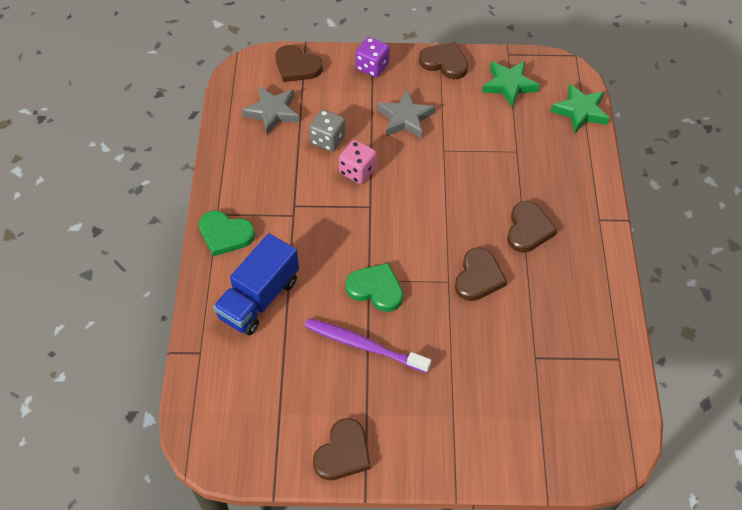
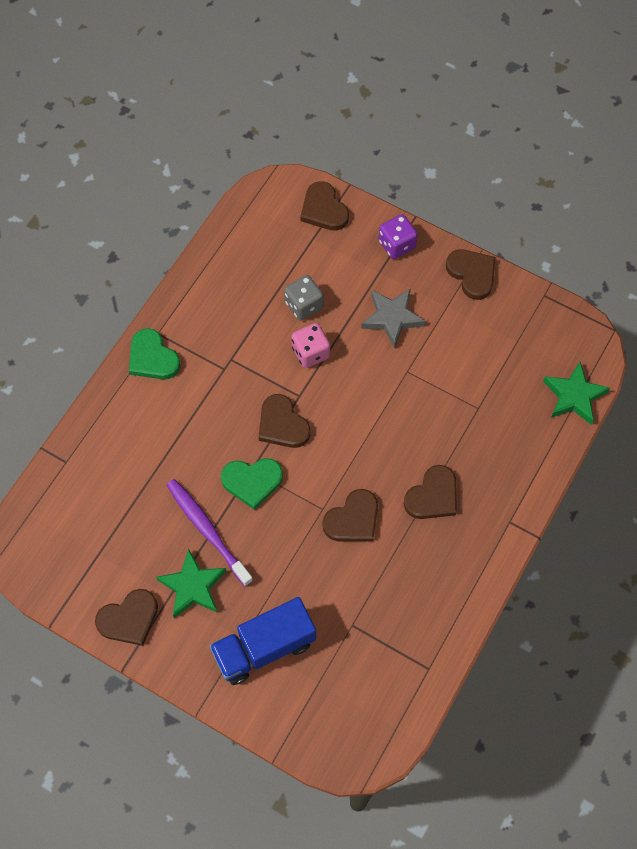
camera: 30 degrees right, 10 degrees up
(259, 298) = (145, 437): blue truck -> blue truck (264, 647)
(272, 112) = (270, 250): grey star -> none
(371, 234) = (282, 424): none -> brown heart
(376, 289) = (252, 482): green heart -> green heart turned 120 degrees clockwise
(509, 85) = (520, 331): green star -> green star (193, 586)

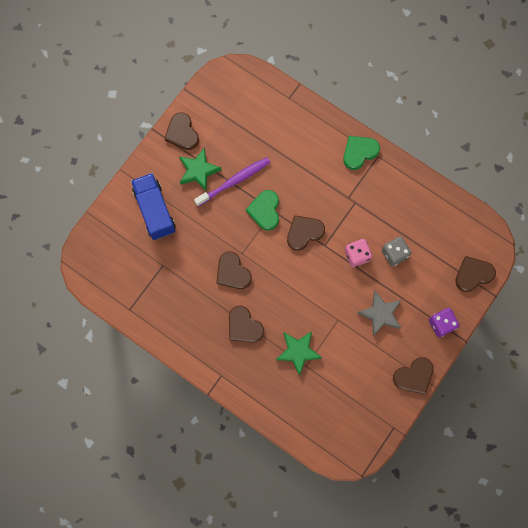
camera: 95 degrees right, 10 degrees up
(574, 396) = (310, 436): green star -> green star (298, 352)

